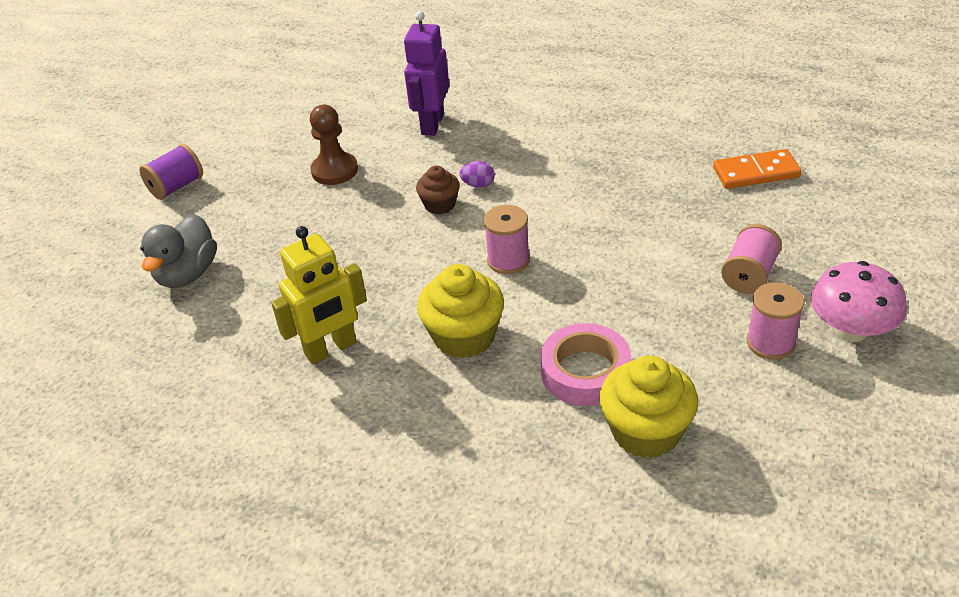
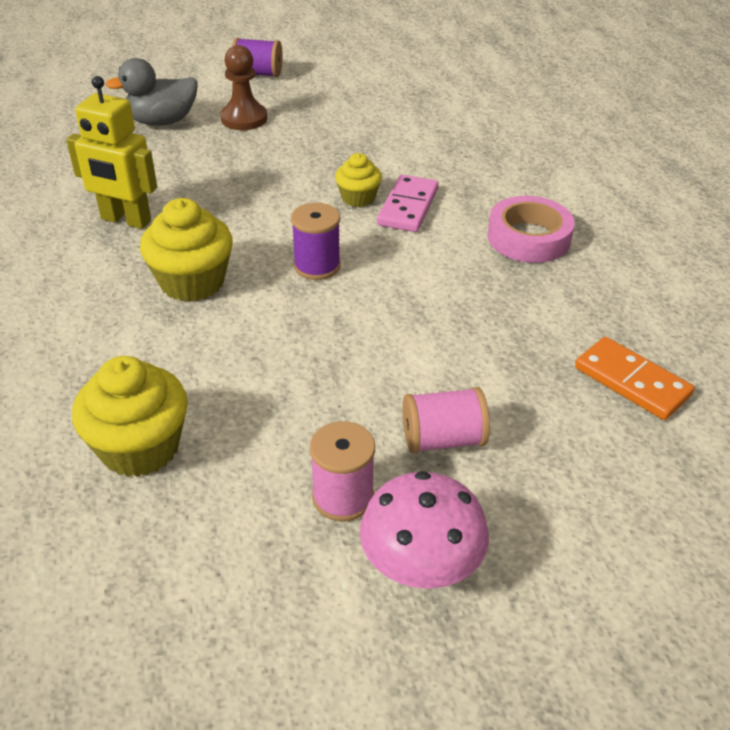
camera: 50 degrees right, 0 degrees up
(334, 170) = (349, 129): brown pawn -> brown pawn (244, 119)
(432, 124) = (467, 148): purple robot -> none
(440, 205) = (358, 198): brown cupcake -> yellow cupcake
(478, 185) = (408, 207): purple egg -> pink domino
(508, 260) = (317, 266): pink spool -> purple spool
(585, 372) = (197, 374): pink tape -> pink tape (528, 238)

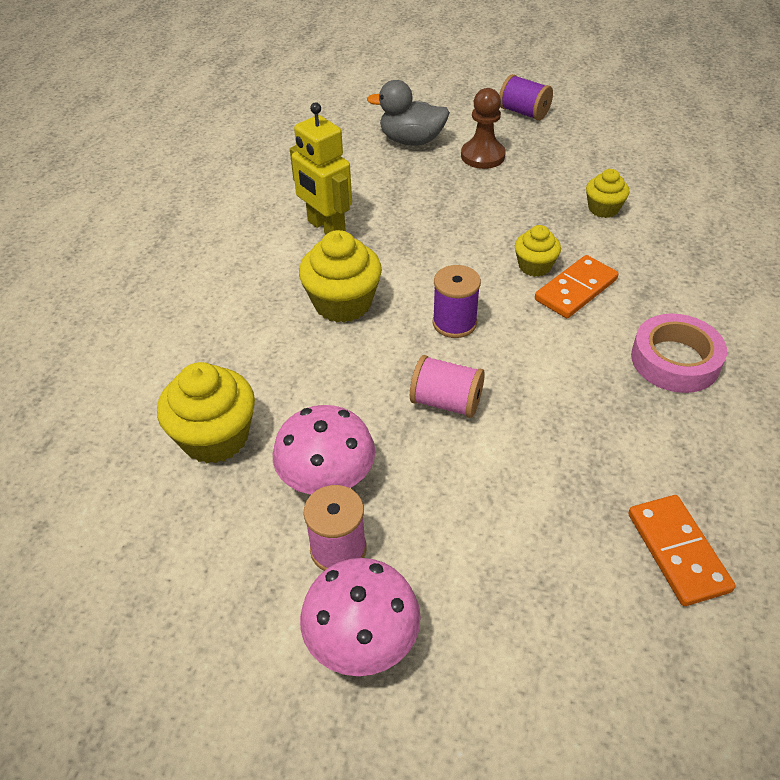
camera: 30 degrees right, 5 degrees up
(287, 440) = (327, 478): none -> pink mushroom
(386, 136) = (603, 209): none -> yellow cupcake
(408, 207) = (575, 289): pink domino -> orange domino
(443, 439) = (456, 533): pink spool -> pink spool (446, 402)

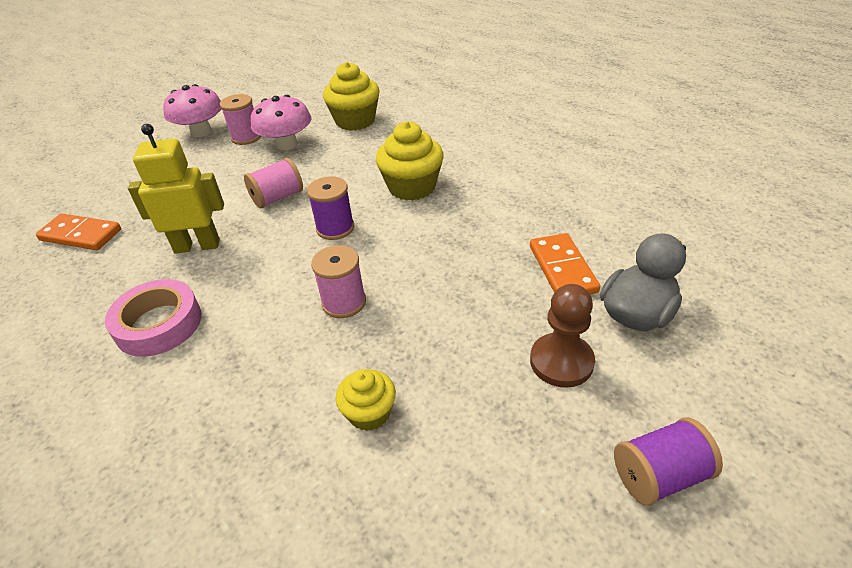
camera: 125 degrees right, 5 degrees down
(326, 228) = (512, 206): yellow robot -> yellow robot (197, 246)
(534, 266) = (344, 302): yellow cupcake -> pink spool
(575, 289) = (290, 312): orange domino -> orange domino (562, 269)

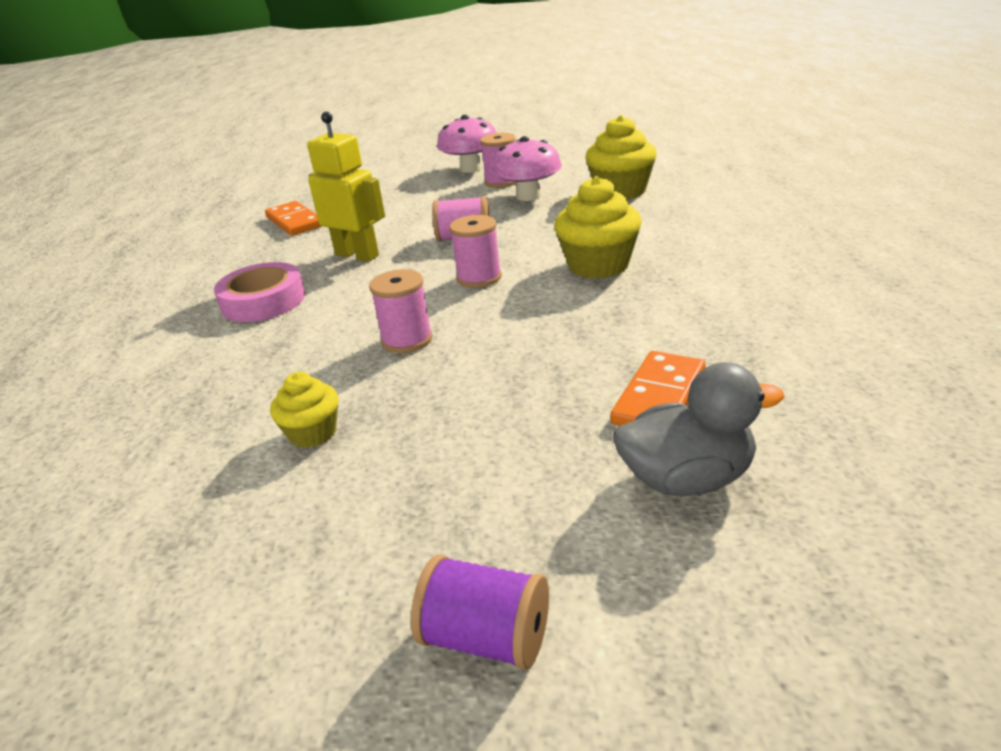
camera: 40 degrees right, 10 degrees down
(335, 228) = (479, 278): purple spool -> pink spool
(561, 362) = (533, 480): brown pawn -> none

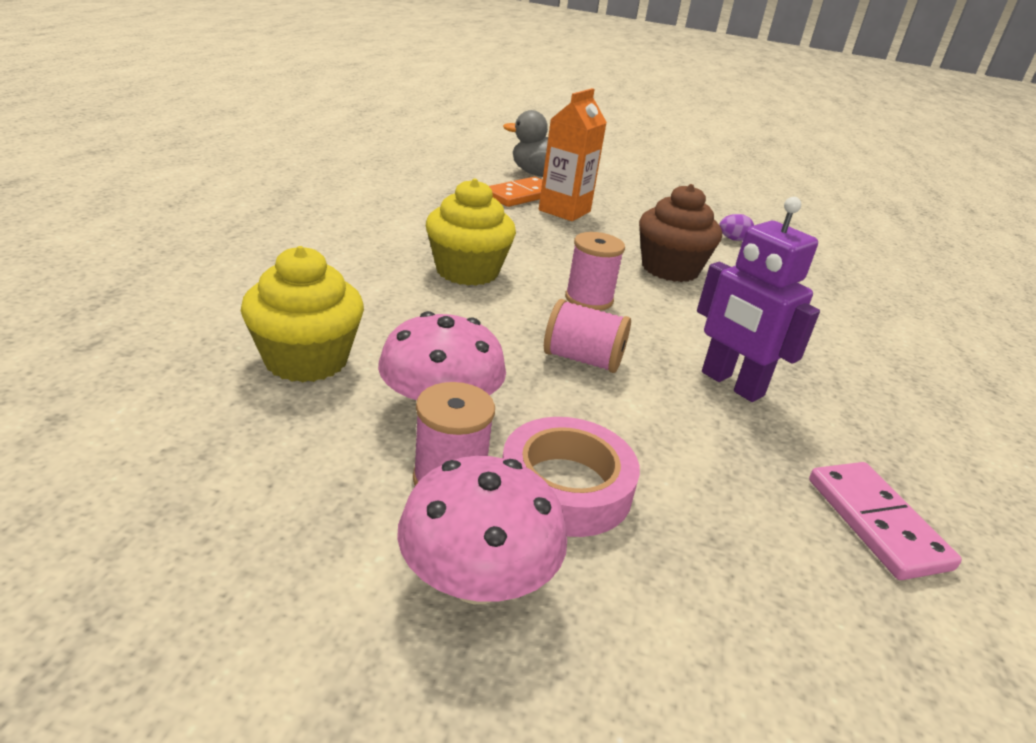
camera: 170 degrees left, 0 degrees up
(263, 301) = (830, 354): pink tape -> pink tape (565, 487)
(295, 222) = (876, 523): orange domino -> pink domino
(313, 433) = (733, 239): yellow cupcake -> purple egg
(357, 255) = (731, 384): yellow robot -> purple robot
(407, 340) = (670, 269): pink spool -> brown cupcake
(486, 638) = (647, 172): purple spool -> none
(575, 389) = (564, 211): none -> orange carton

